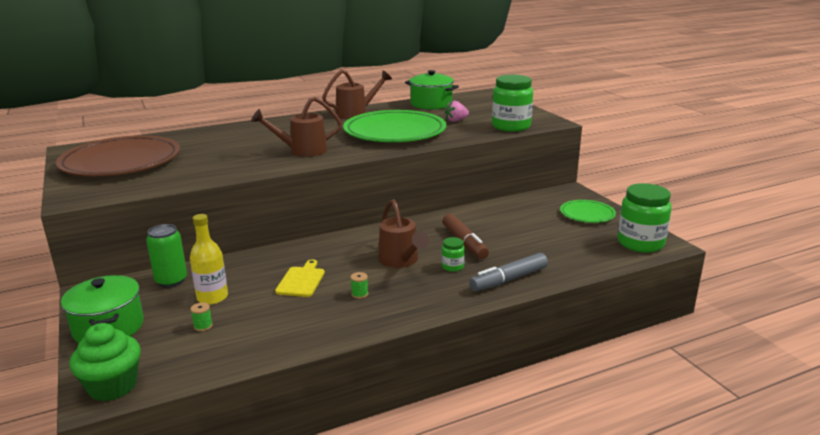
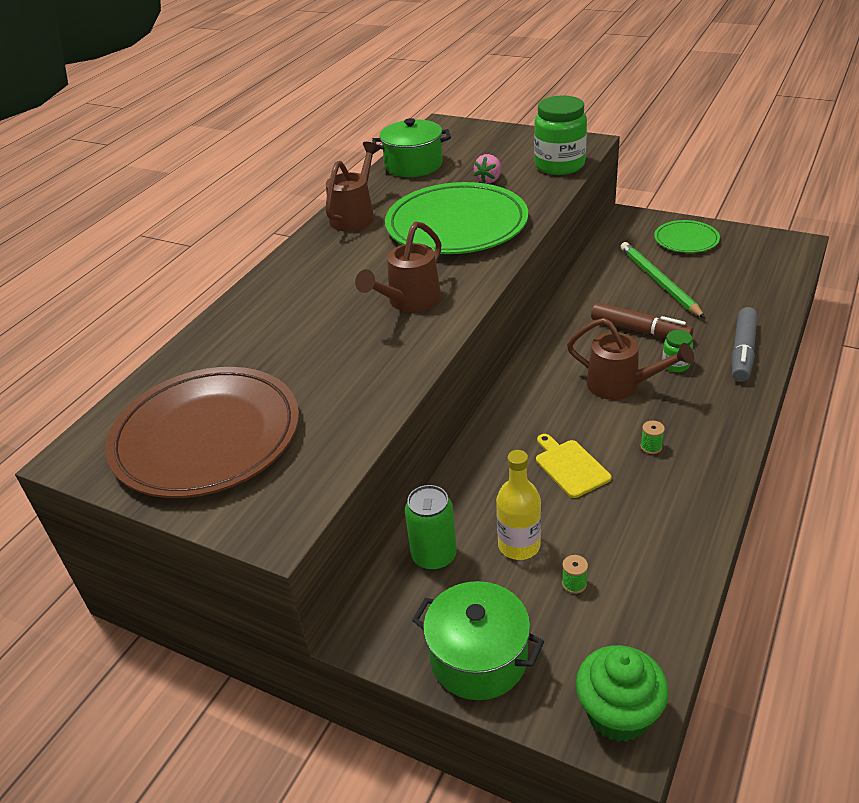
camera: 35 degrees left, 15 degrees up
(525, 226) = (659, 282): none -> green pencil
(640, 243) = (775, 252): green jar -> none

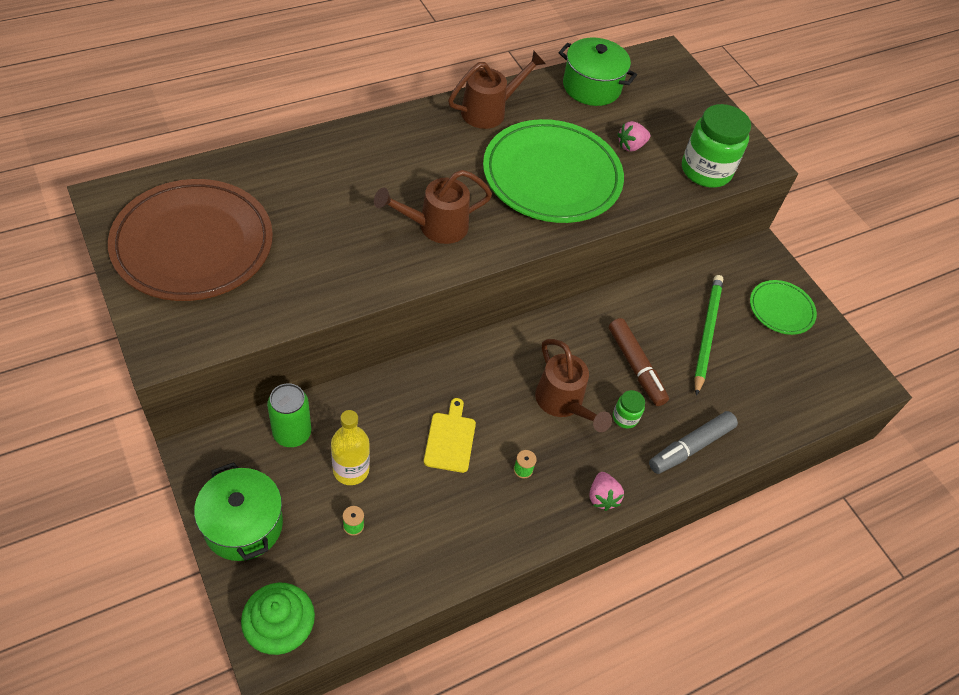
camera: 25 degrees right, 15 degrees up
(729, 423) = (602, 497): none -> pink strawberry

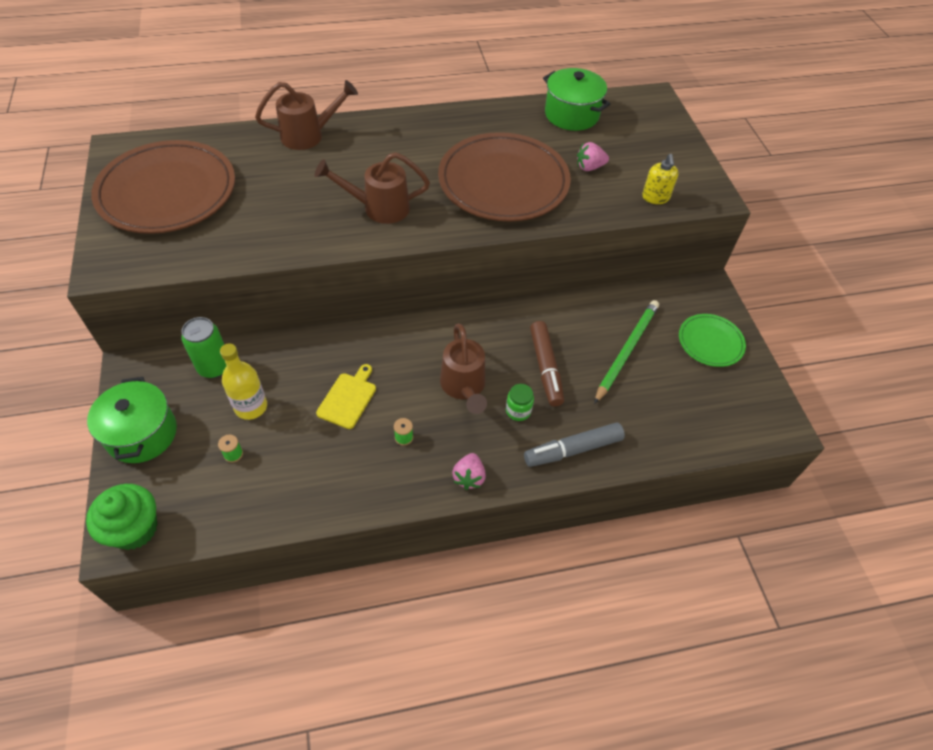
camera: 20 degrees right, 0 degrees up
(489, 111) = (468, 123): brown watering can -> brown watering can (308, 135)
(552, 176) = (503, 182): green plate -> brown plate
(706, 171) = (655, 197): green jar -> yellow soap dispenser

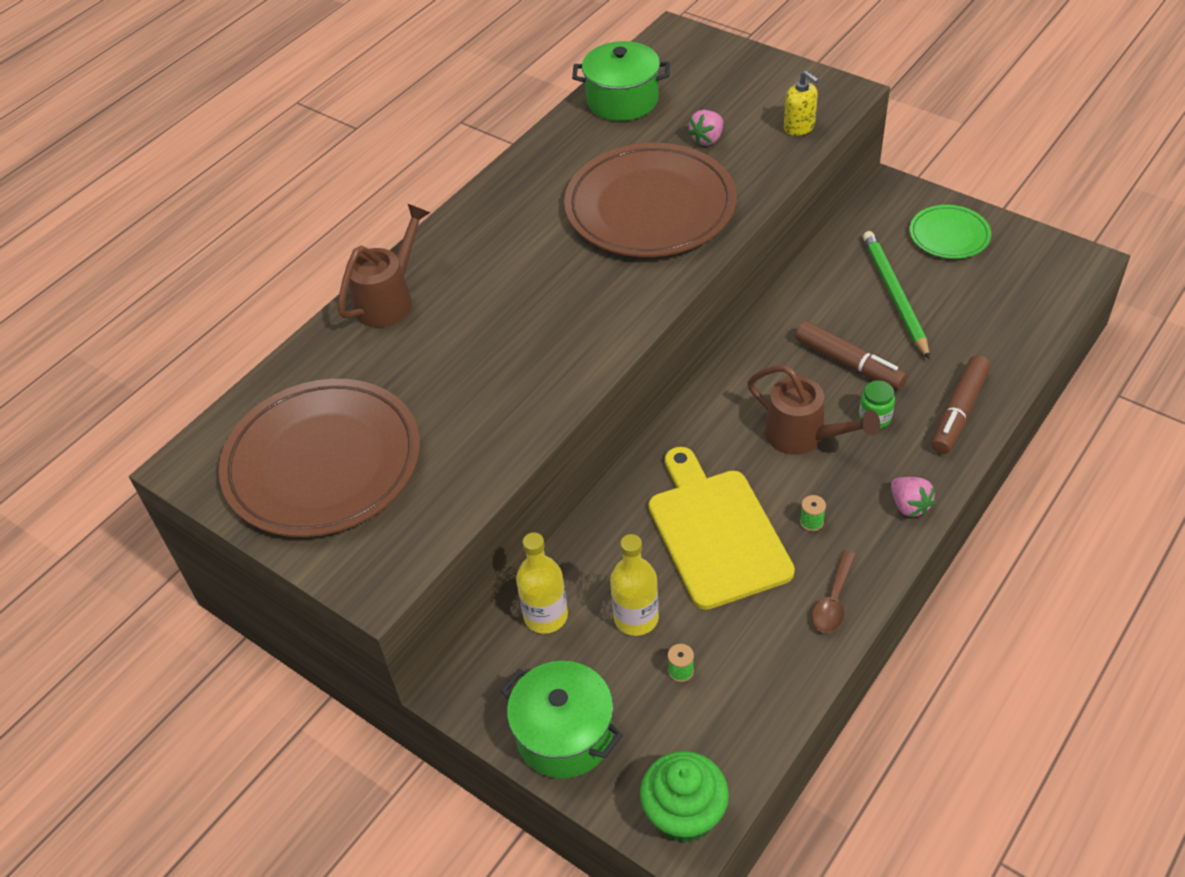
camera: 35 degrees left, 5 degrees down
(214, 367) = (545, 616): green can -> yellow bottle
(348, 398) = (716, 532): yellow cutting board -> yellow cutting board, size x1.93
(356, 491) = (833, 600): none -> brown spoon
(379, 208) = (569, 315): brown watering can -> none
(572, 449) = (958, 412): grey marker -> brown marker

